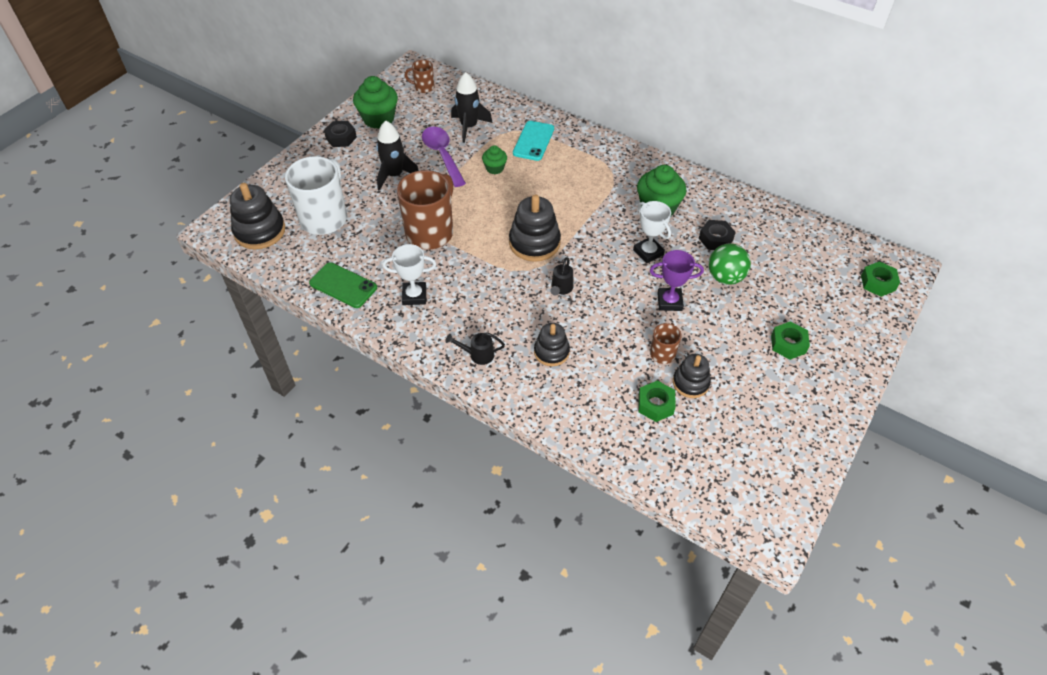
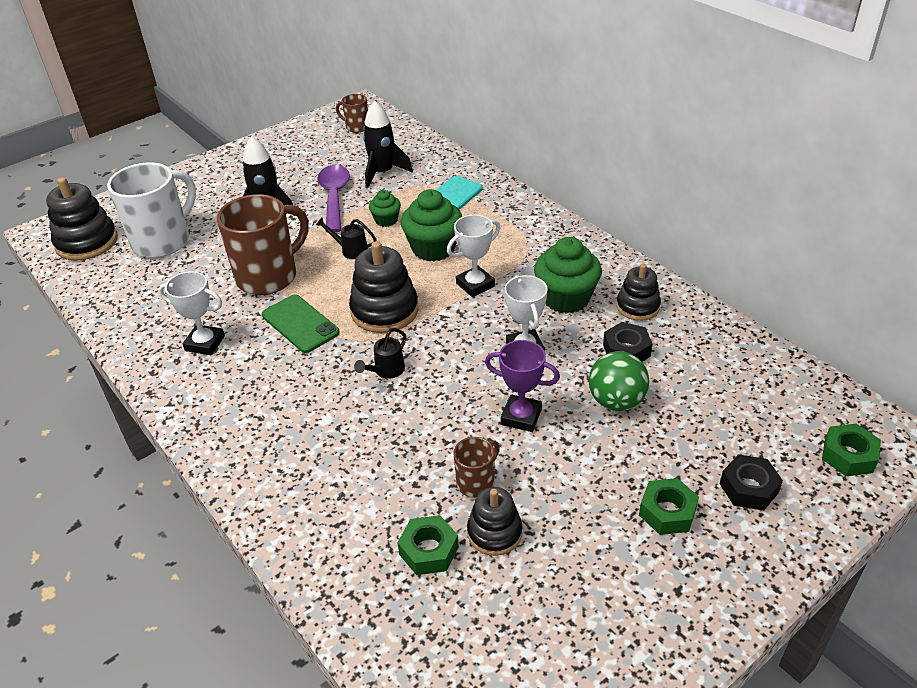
camera: 20 degrees right, 10 degrees down
(341, 138) = (235, 164): black nut -> black nut (748, 488)
(343, 285) = (134, 316): green phone -> green phone (300, 324)
(378, 119) = (287, 151): green cupcake -> green cupcake (433, 248)
(478, 355) = (235, 429): black watering can -> black watering can (351, 250)
(551, 352) = (328, 446): black stacking toy -> black stacking toy (637, 307)
(589, 209) = (475, 285): none -> white trophy

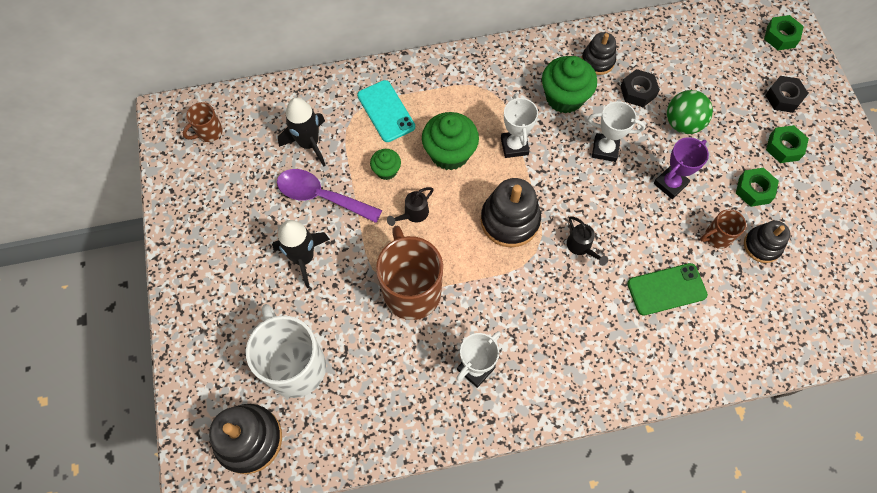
camera: 65 degrees left, 25 degrees up
(300, 324) = (491, 287): green phone -> green phone (666, 289)
(429, 550) = (761, 289): green nut -> green nut (754, 190)
(476, 482) = (716, 237): brown mug -> brown mug turned 90 degrees counterclockwise

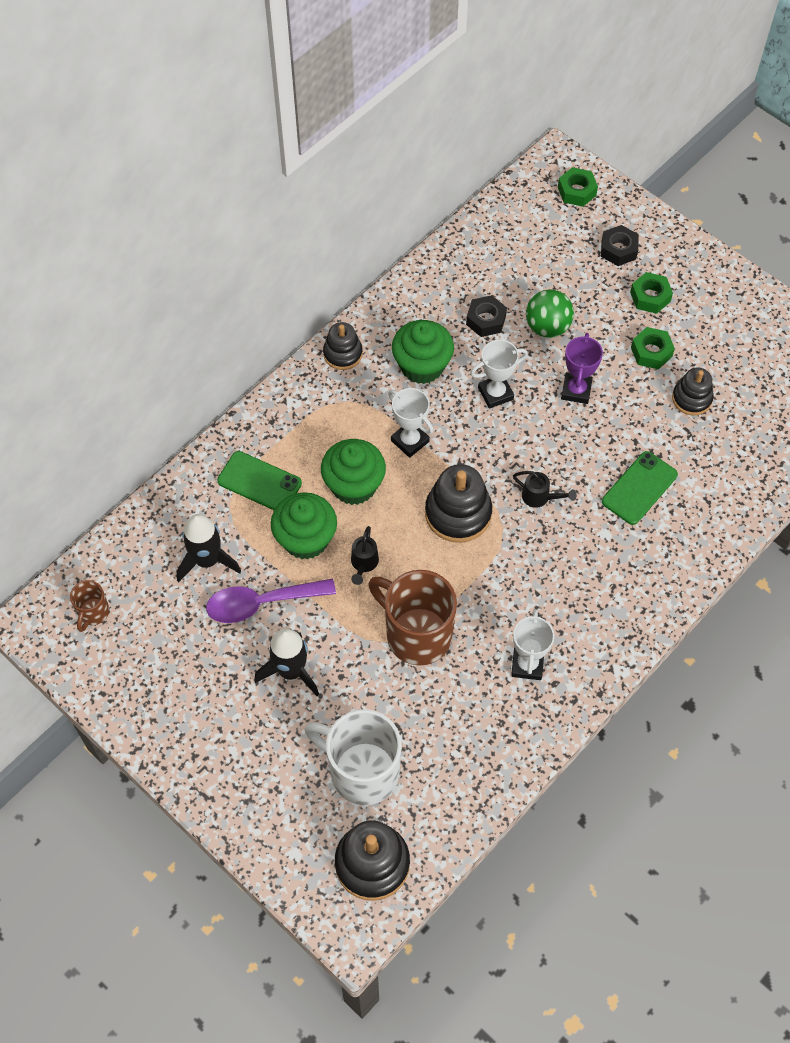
camera: 35 degrees left, 5 degrees down
(386, 111) = (259, 482): turquoise phone -> green phone
(386, 170) = (305, 539): green cupcake -> green cupcake, size x1.84
(597, 61) = (427, 312): black stacking toy -> black stacking toy (343, 353)
(716, 237) = (649, 414): brown mug -> none

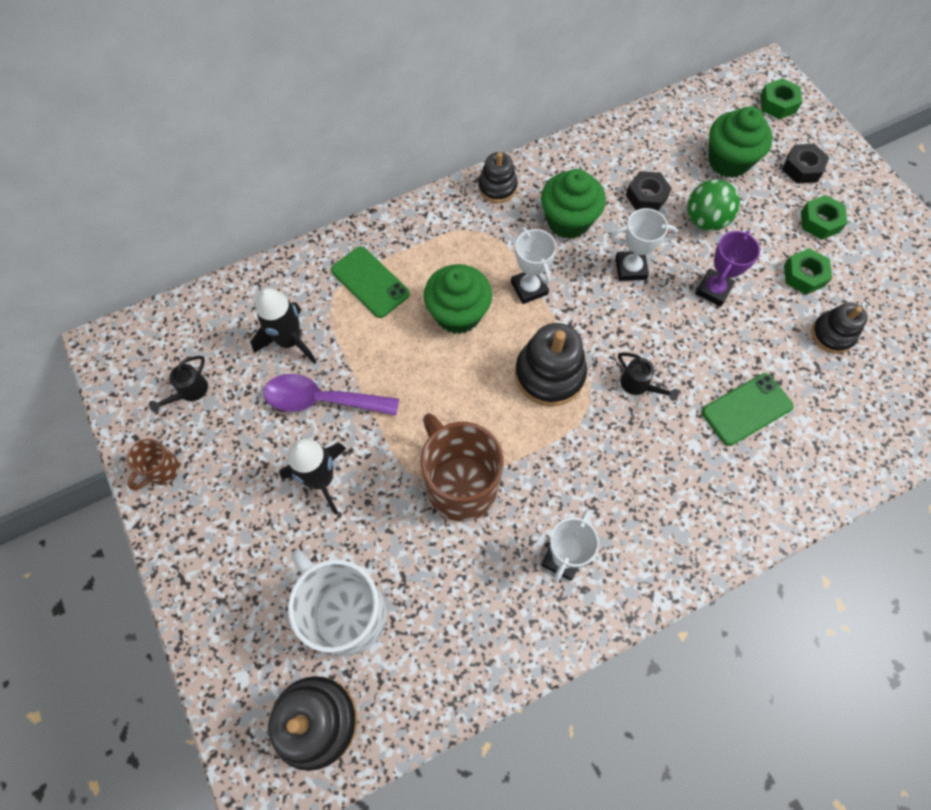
camera: 20 degrees right, 5 degrees up
(93, 613) = (163, 356): brown mug -> brown mug (162, 470)
(305, 539) = (390, 351): green cupcake -> green cupcake (728, 161)
(363, 564) = (436, 394): black watering can -> black watering can (189, 392)

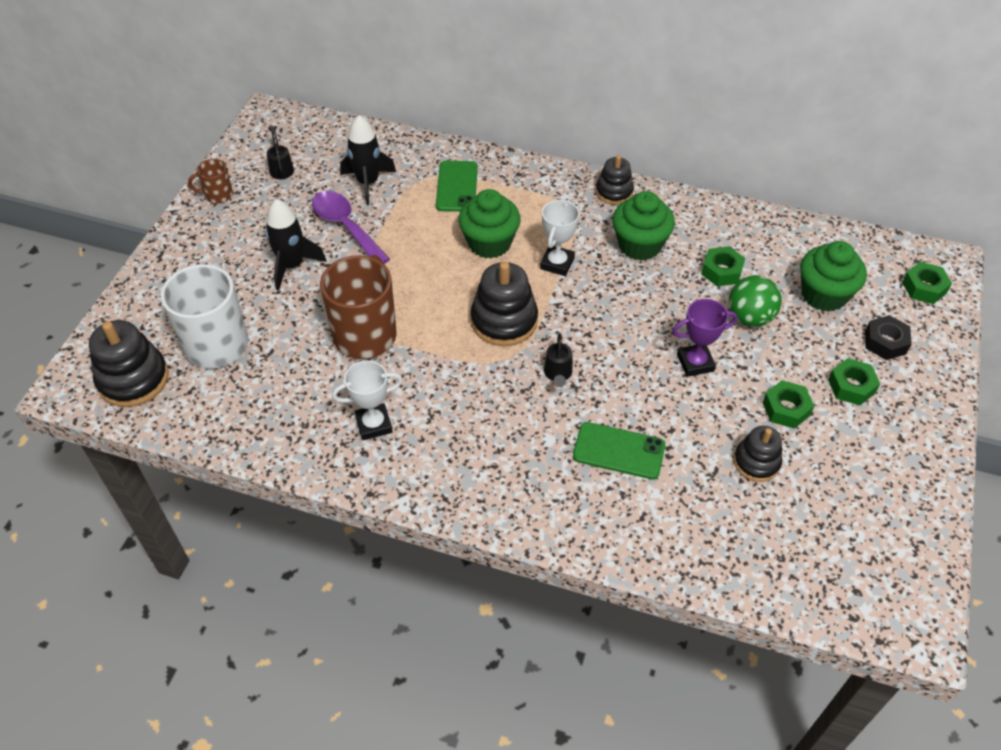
camera: 45 degrees right, 15 degrees down
(189, 392) = (281, 168): black watering can -> black watering can turned 90 degrees clockwise
(630, 268) = (648, 304): white trophy -> none
(646, 196) = (721, 271): black nut -> green nut

